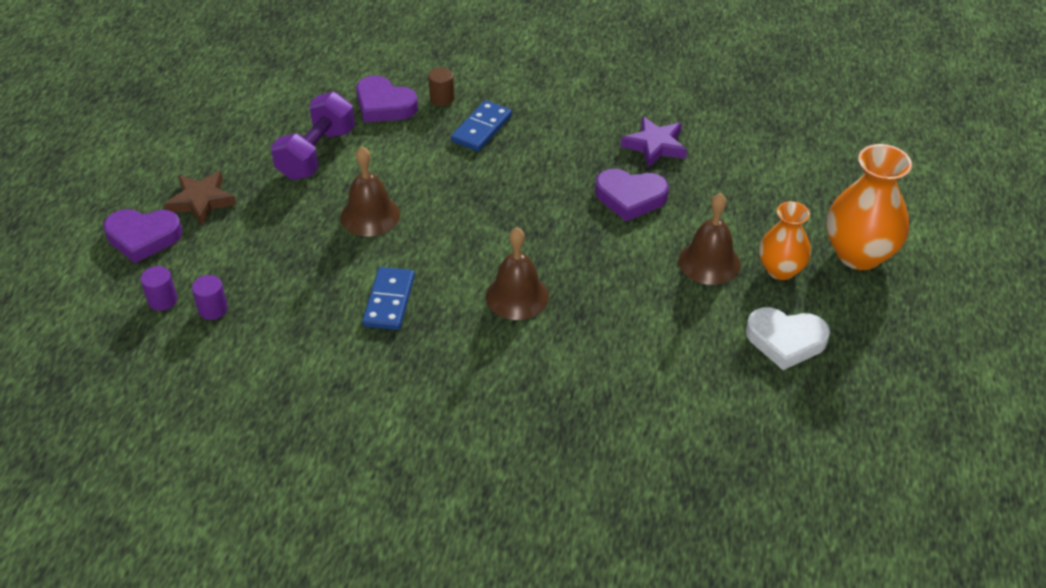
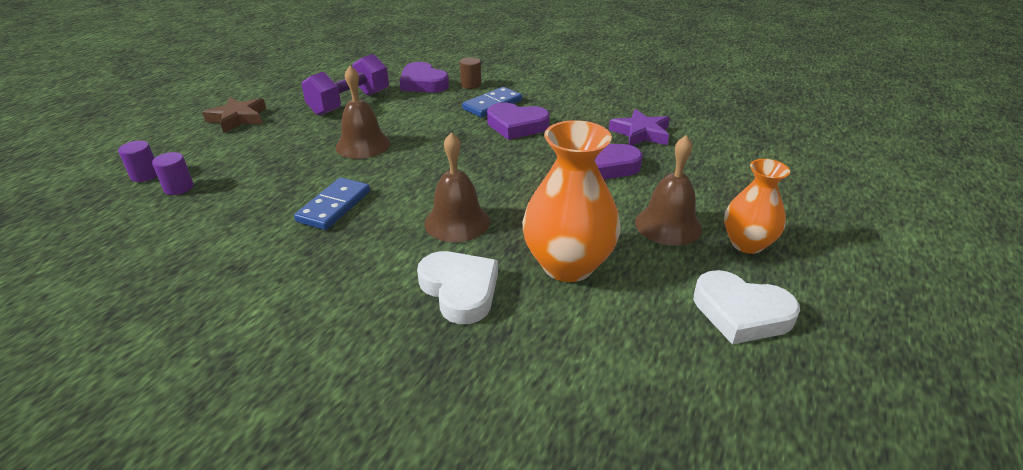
camera: 15 degrees right, 10 degrees down
(143, 237) = (173, 133): purple heart -> purple heart (516, 125)
(553, 367) = (460, 290): none -> white heart
(859, 254) = (841, 244): orange vase -> orange vase (568, 265)

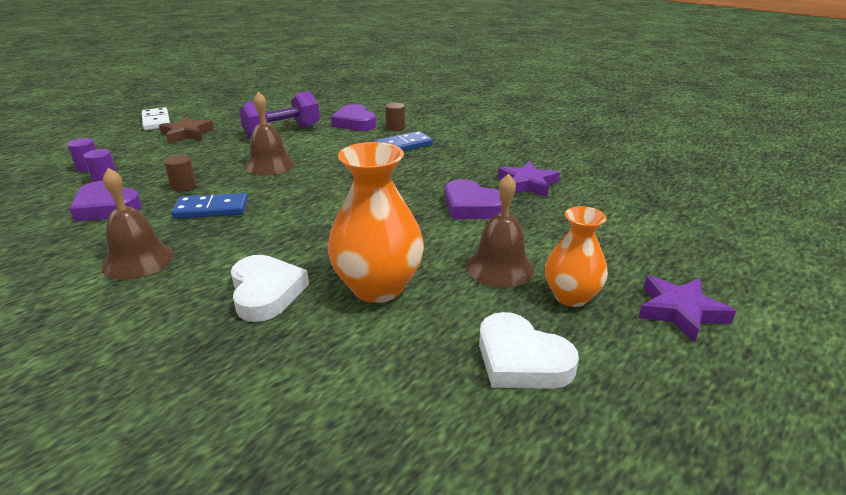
camera: 15 degrees right, 5 degrees down
(187, 106) = (156, 121): none -> white domino
(281, 183) = (183, 186): none -> brown cylinder
(334, 206) = (211, 209): blue domino -> blue domino turned 45 degrees clockwise
(457, 222) = (304, 236): brown bell -> brown bell (138, 260)
(516, 125) = (413, 164): purple heart -> purple heart (106, 207)
(843, 242) = (680, 311): none -> purple star

